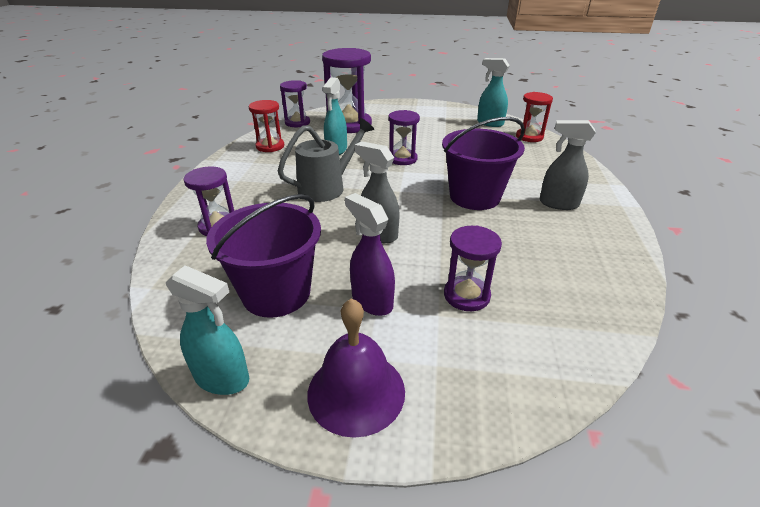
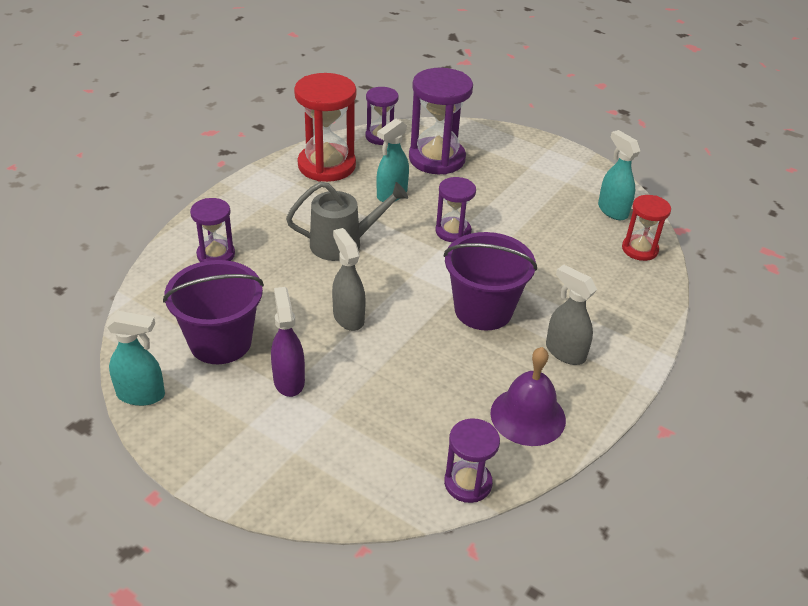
camera: 25 degrees right, 5 degrees up
(222, 378) = (141, 395): turquoise spray bottle -> turquoise spray bottle turned 45 degrees counterclockwise
(270, 146) = (326, 165): red hourglass -> red hourglass, size x1.75
(356, 391) = (222, 444): purple bell -> purple bell (528, 416)
(466, 295) = (371, 408): purple hourglass -> purple hourglass (468, 483)

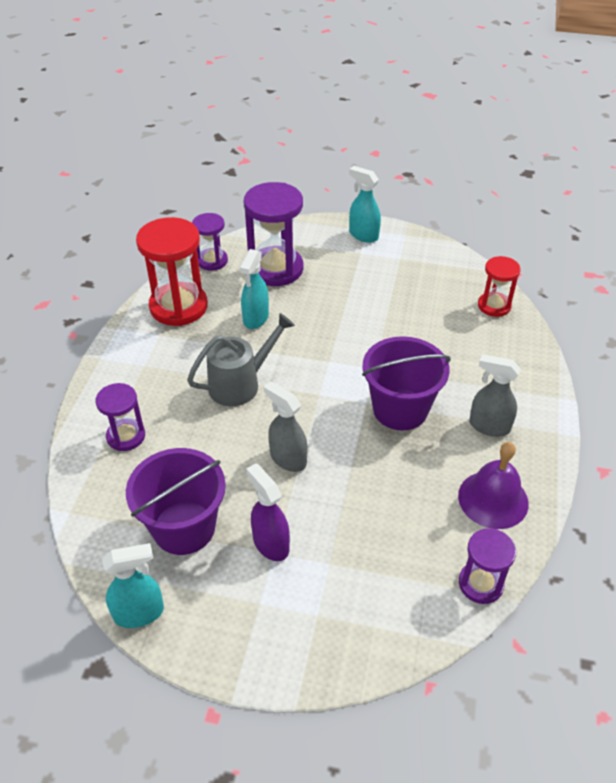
camera: 20 degrees left, 5 degrees up
(453, 231) = (331, 339): purple hourglass -> none
(612, 210) = (452, 275): turquoise spray bottle -> turquoise spray bottle (363, 235)

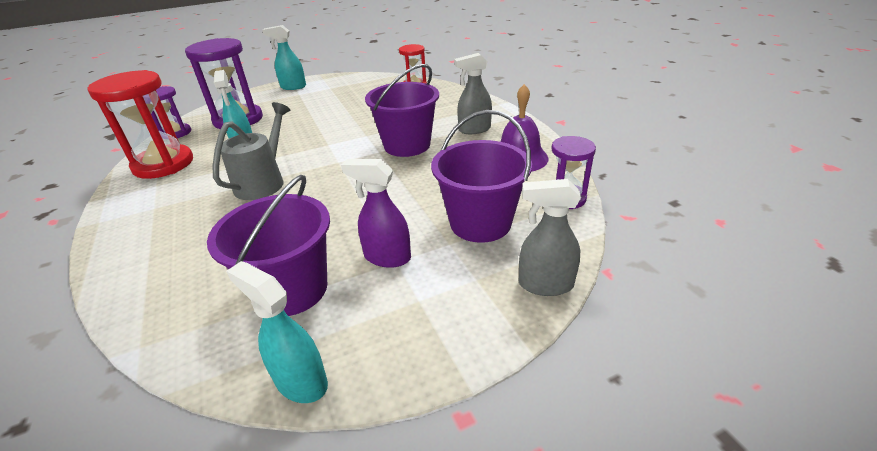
camera: 35 degrees left, 10 degrees down
(126, 436) = (170, 258): purple hourglass -> none
(139, 613) = (300, 381): turquoise spray bottle -> turquoise spray bottle turned 90 degrees counterclockwise
(287, 458) = (348, 203): grey spray bottle -> grey spray bottle (545, 284)
(375, 559) = (480, 223): none -> purple bucket

